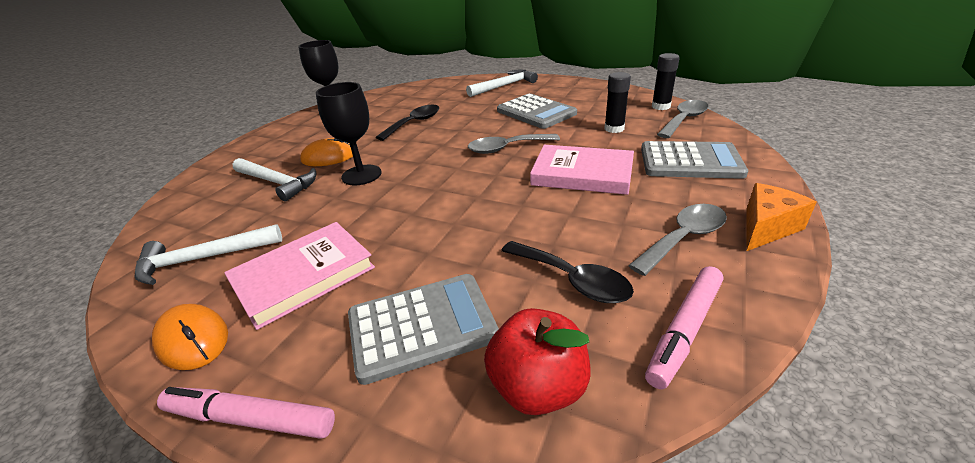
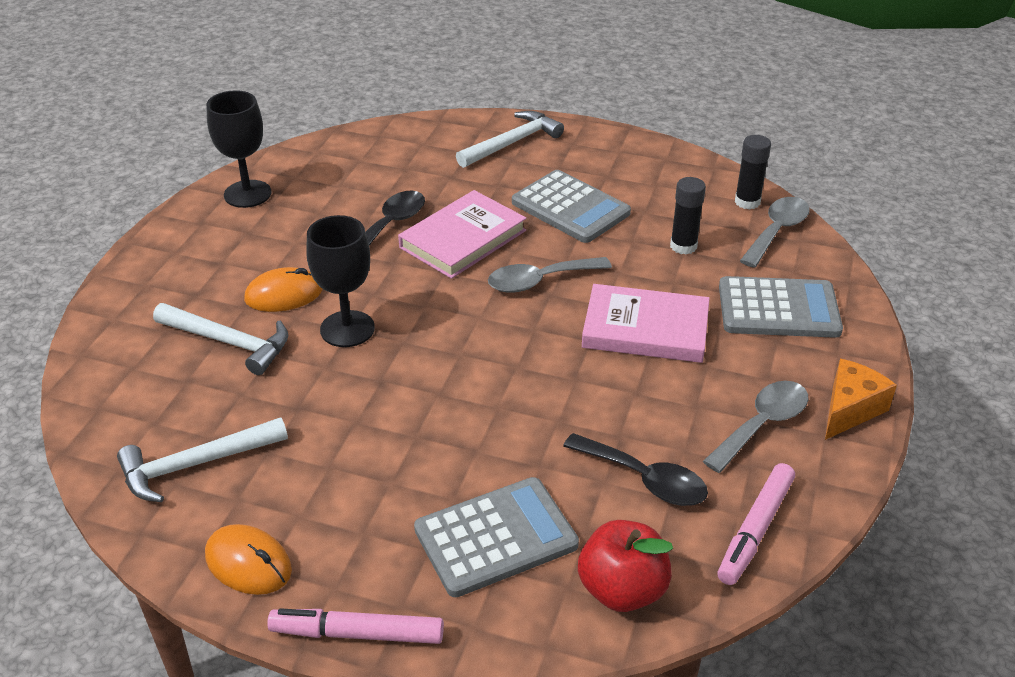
camera: 10 degrees left, 5 degrees up
(303, 276) = (338, 484): pink book -> pink book (463, 239)

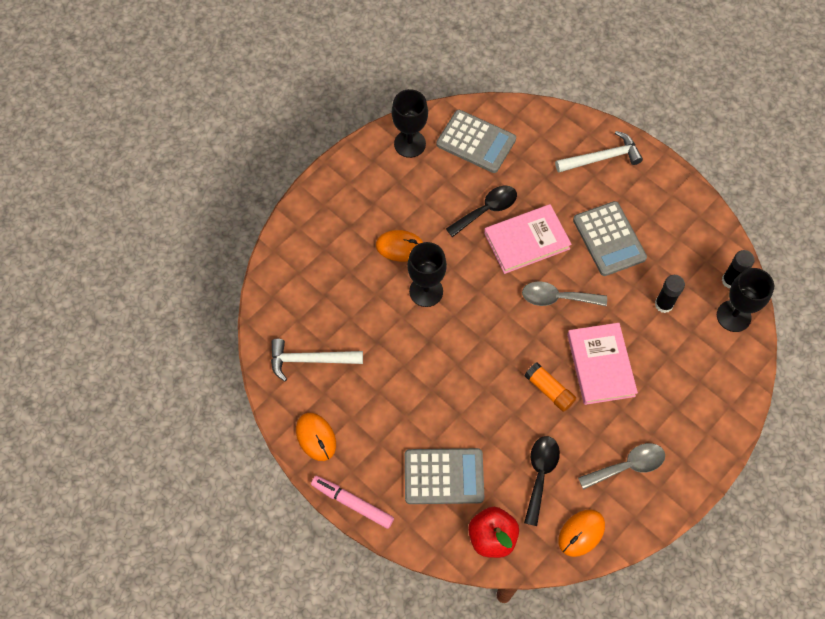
camera: 25 degrees right, 25 degrees up
(229, 342) = (356, 274): white hammer -> none
(592, 378) = (549, 390): none -> orange glue stick
(645, 329) = (600, 365): pink book -> pink book turned 45 degrees clockwise
(645, 479) = (540, 474): black spoon -> black spoon turned 135 degrees counterclockwise
(755, 530) = (581, 533): pink marker -> orange mouse
(777, 231) = (733, 316): grey spoon -> black goblet
(778, 309) = (692, 383): grey calculator -> grey calculator (476, 142)
(850, 409) = (686, 478): orange cheese -> none

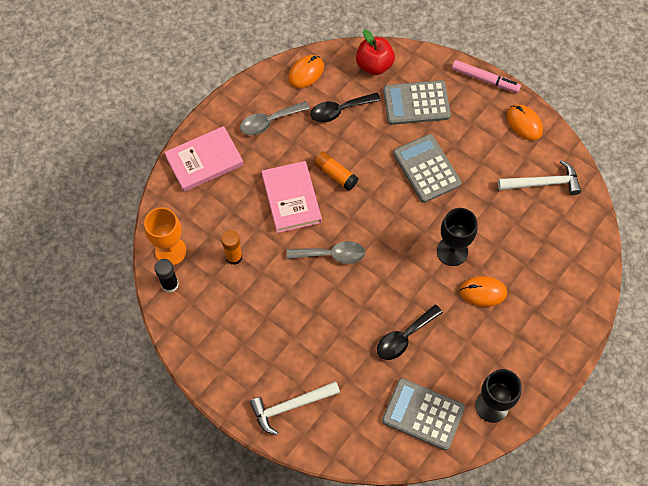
camera: 175 degrees right, 0 degrees up
(526, 241) = (363, 308): pink book -> pink book (204, 161)
(540, 474) = (339, 110): black spoon -> black spoon turned 60 degrees clockwise
(609, 239) = (283, 317): grey calculator -> grey calculator (426, 169)
(663, 304) = (234, 257): black glue stick -> orange glue stick
(733, 316) = (170, 251): black goblet -> orange goblet

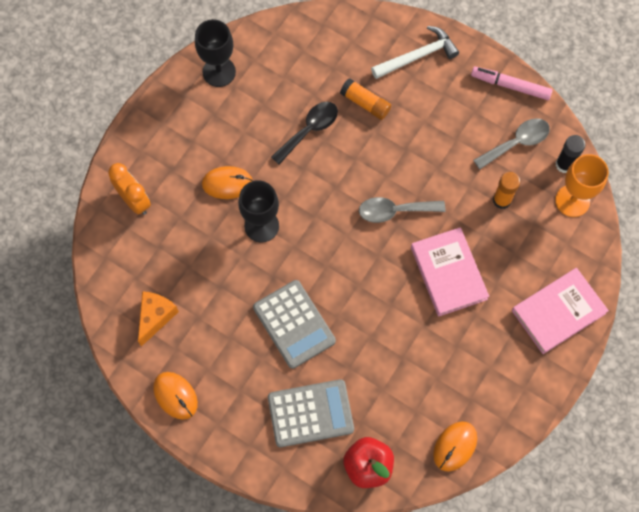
camera: 175 degrees right, 5 degrees up
(269, 122) = (490, 371): grey spoon -> grey spoon (516, 143)
(335, 174) = (401, 307): orange glue stick -> orange glue stick (365, 103)
(339, 110) = (406, 394): black spoon -> none
(423, 414) = (287, 59): grey calculator -> none
(485, 79) = (224, 456): pink marker -> pink marker (510, 86)
(543, 183) = (155, 317): white hammer -> orange cheese
(568, 283) = (134, 201): none -> orange clock

